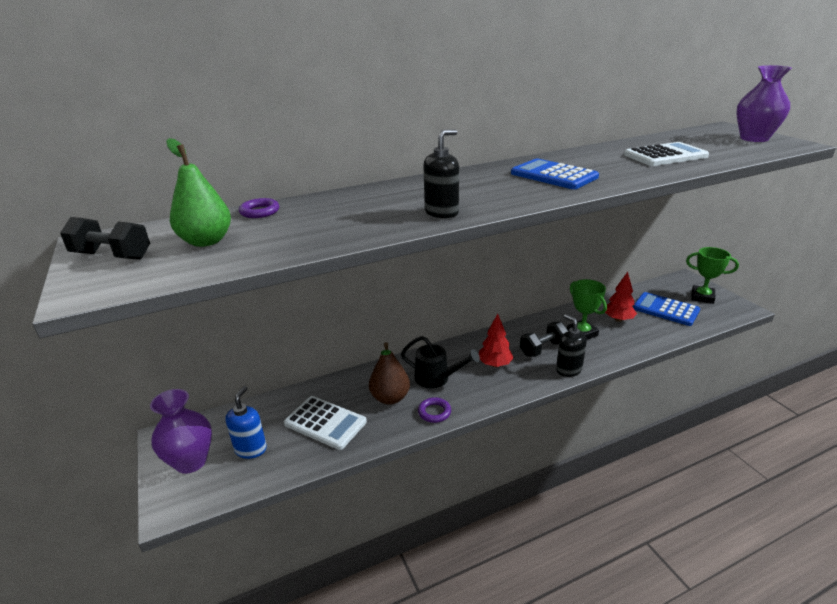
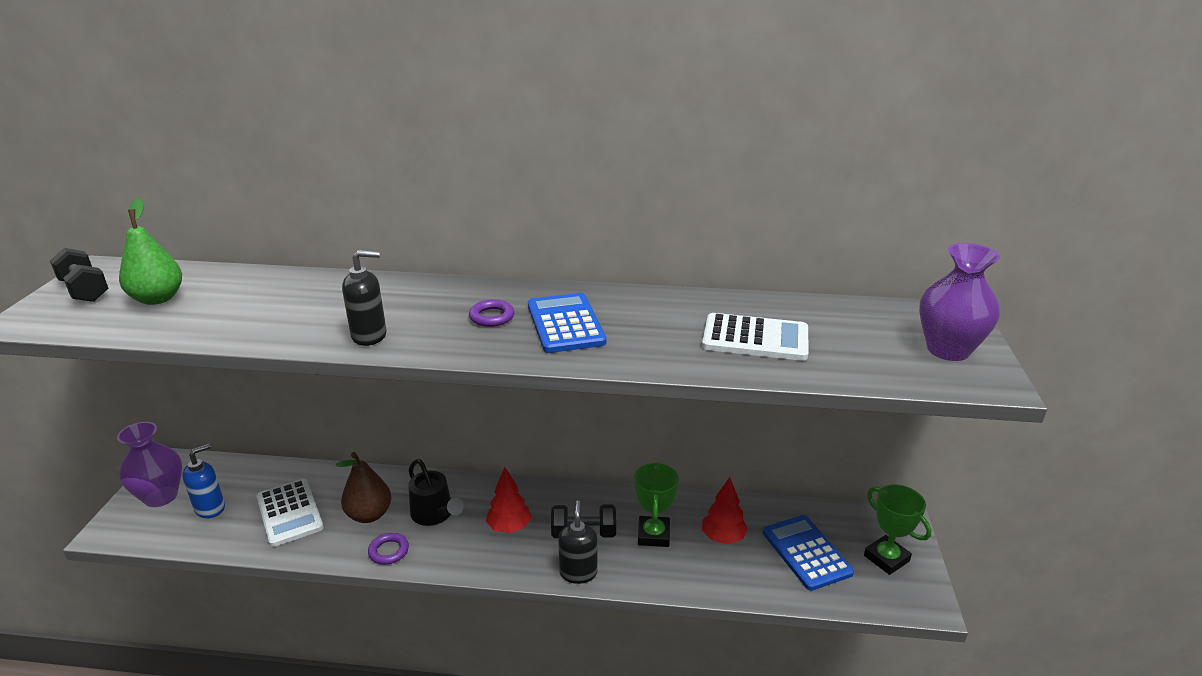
camera: 30 degrees right, 0 degrees up
(259, 212) = (243, 277): purple ring -> purple ring (492, 317)

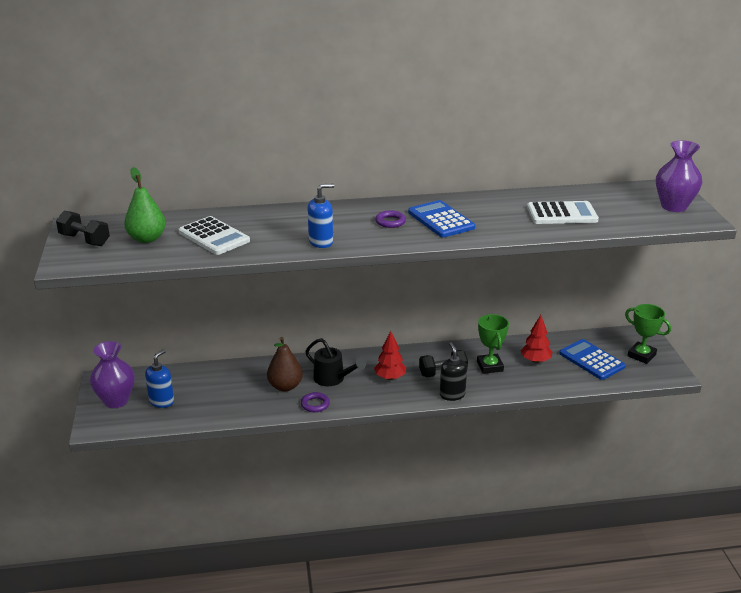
camera: 15 degrees left, 0 degrees up
(289, 512) = (225, 394): white calculator -> white calculator (214, 236)
(369, 336) = (321, 242): black soap dispenser -> blue soap dispenser

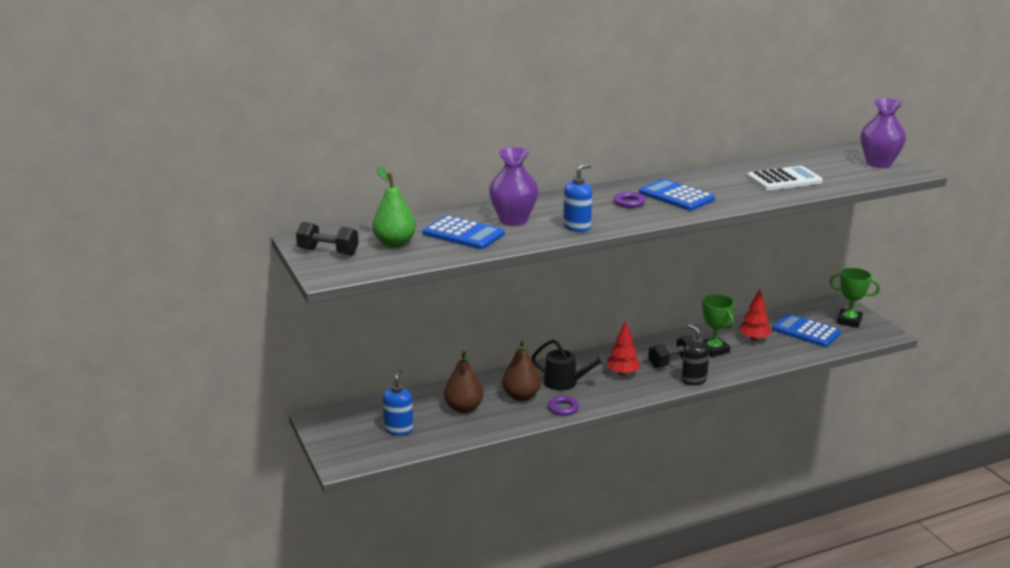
camera: 15 degrees left, 5 degrees down
(116, 401) = (347, 436): purple vase -> purple vase (513, 220)
(214, 236) = (463, 234): white calculator -> blue calculator
(228, 390) = (463, 408): none -> brown pear

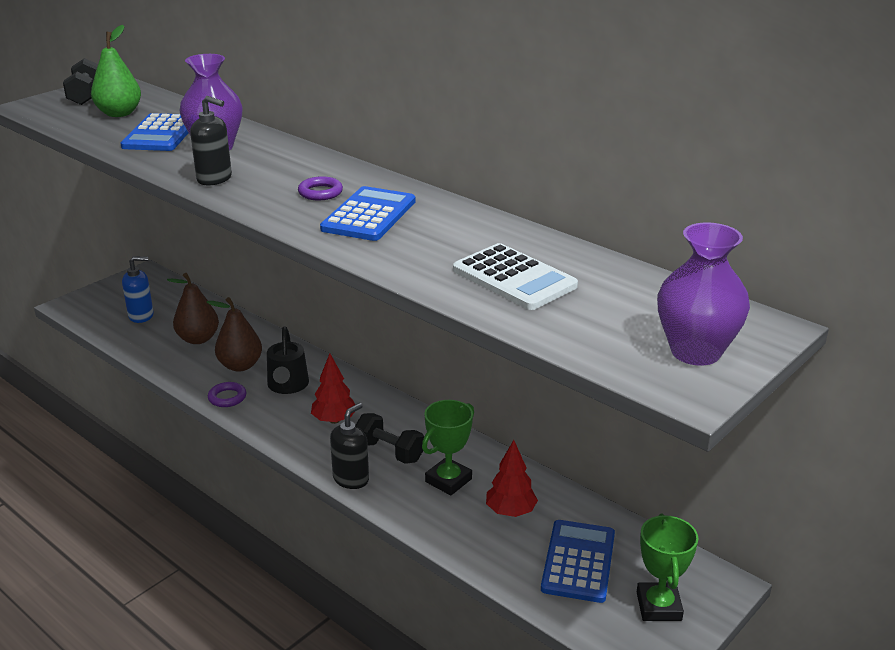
camera: 65 degrees right, 5 degrees up
(577, 227) = (214, 179): blue soap dispenser -> black soap dispenser

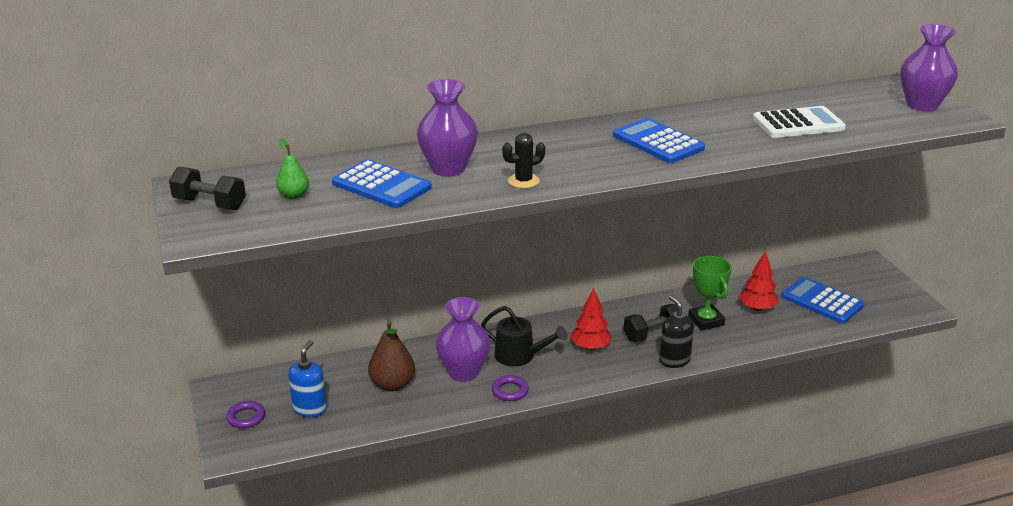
camera: 60 degrees left, 0 degrees up
(119, 113) = (294, 195): green pear -> green pear, size x0.61
(214, 179) = (523, 181): black soap dispenser -> black cactus
(240, 365) = (463, 372): brown pear -> purple vase
(320, 192) = (597, 149): purple ring -> purple ring (246, 417)
(659, 606) = (876, 289): green trophy -> none

